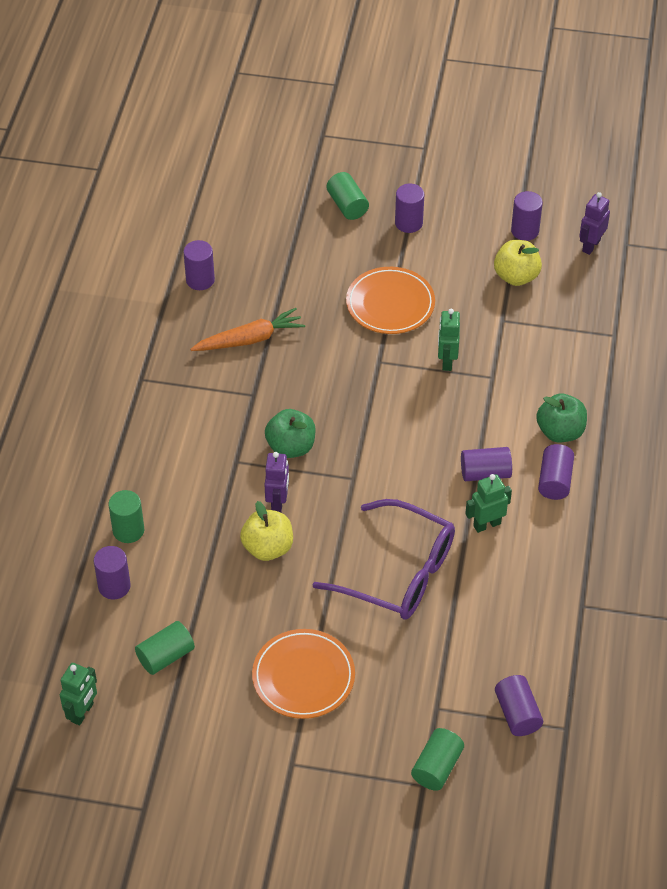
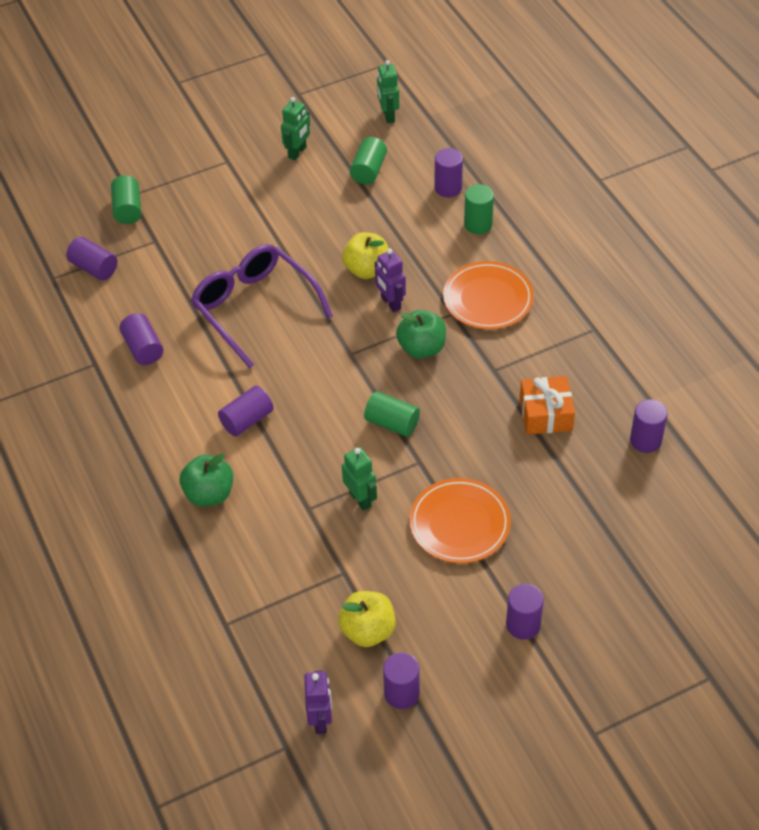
camera: 145 degrees right, 0 degrees up
(250, 339) = (545, 414): orange carrot -> orange gift
(303, 677) = (264, 209): orange plate -> orange plate (488, 299)
(347, 205) = (600, 606): green cylinder -> green cylinder (392, 423)
(398, 572) = (254, 308): purple glasses -> purple glasses turned 60 degrees clockwise
(487, 524) = (214, 380): green robot -> green robot (297, 152)
(554, 481) = (183, 448): purple cylinder -> purple cylinder (143, 348)

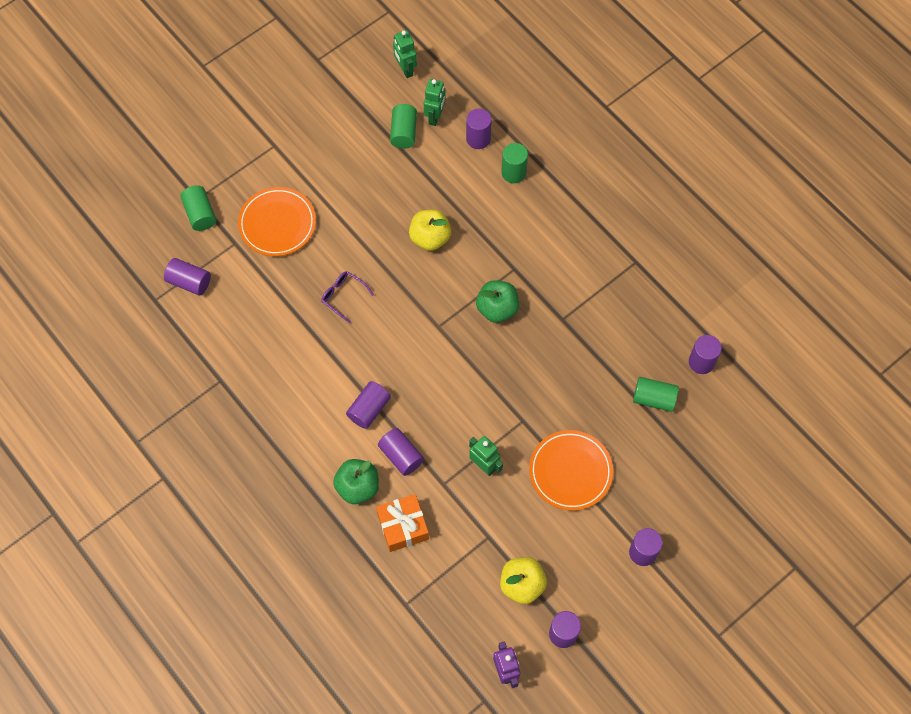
camera: 15 degrees left, 15 degrees up
(143, 348) = (258, 356): purple cylinder -> purple cylinder (401, 456)
(254, 308) = (343, 296): purple glasses -> purple glasses, size x0.43
(297, 152) = (335, 124): green robot -> green robot (435, 117)
(390, 303) = (459, 268): purple robot -> none
(392, 423) = (491, 388): green cylinder -> green cylinder (654, 399)
(488, 299) = (540, 248): orange plate -> orange plate (277, 224)
(545, 414) = (615, 353): orange gift -> orange gift (403, 526)

